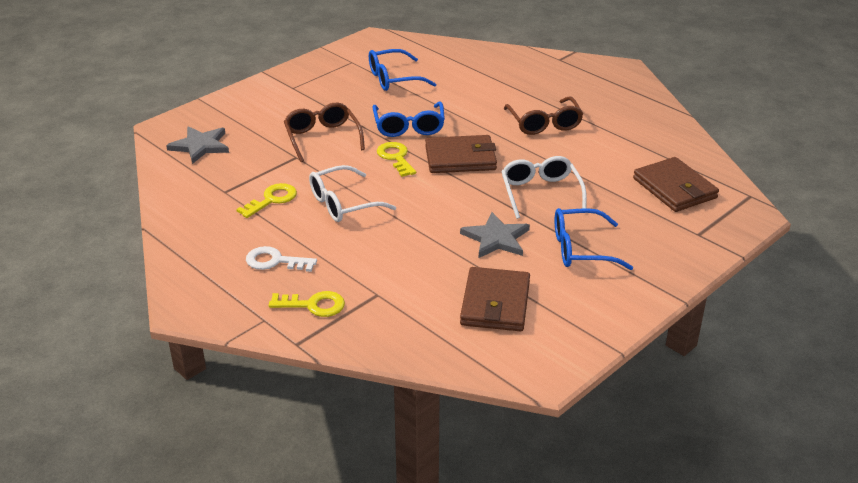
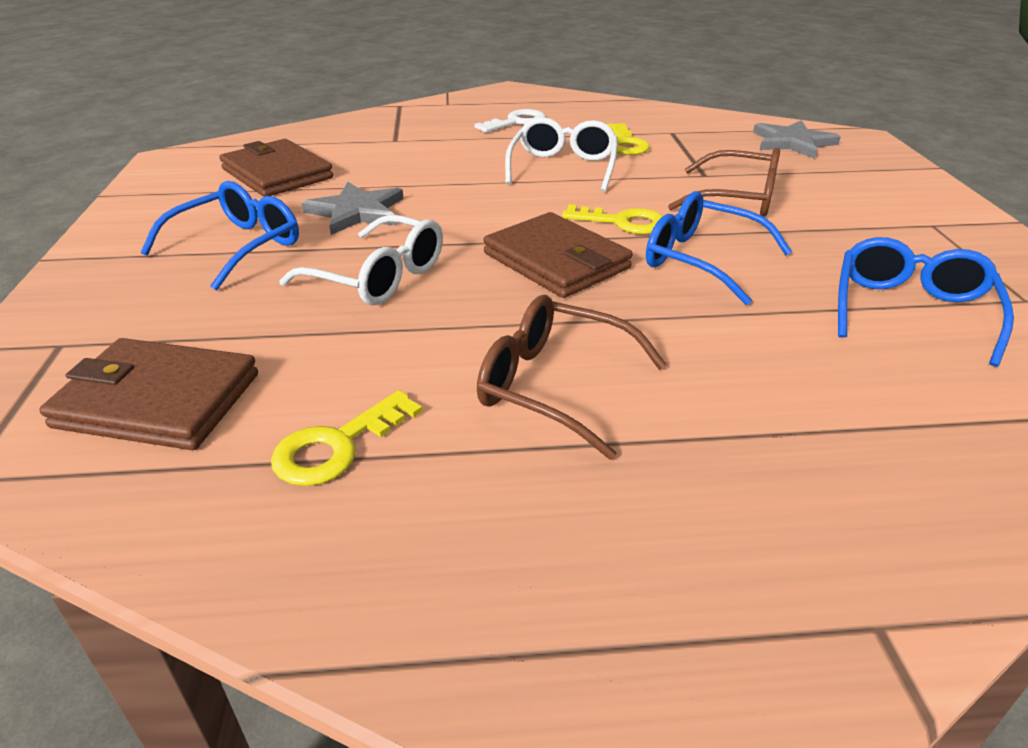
camera: 130 degrees right, 0 degrees up
(313, 305) = (430, 119): yellow key -> yellow key (337, 446)
(460, 158) = (556, 261): brown wallet -> brown wallet turned 75 degrees counterclockwise

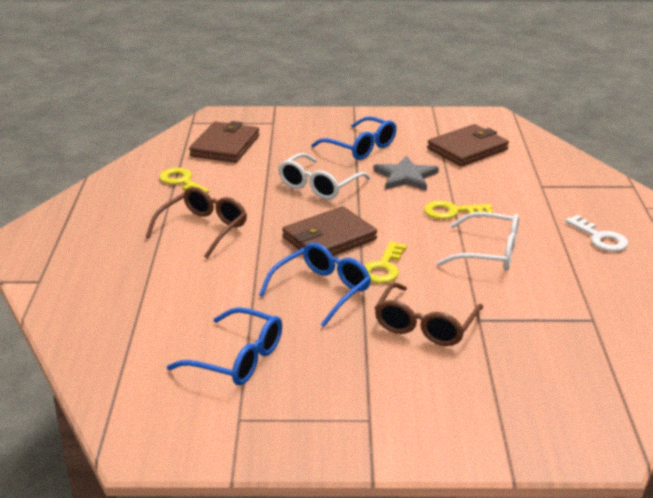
camera: 95 degrees right, 5 degrees down
(624, 144) = (551, 287): yellow key -> yellow key (452, 212)
(792, 142) = (575, 391): grey star -> none

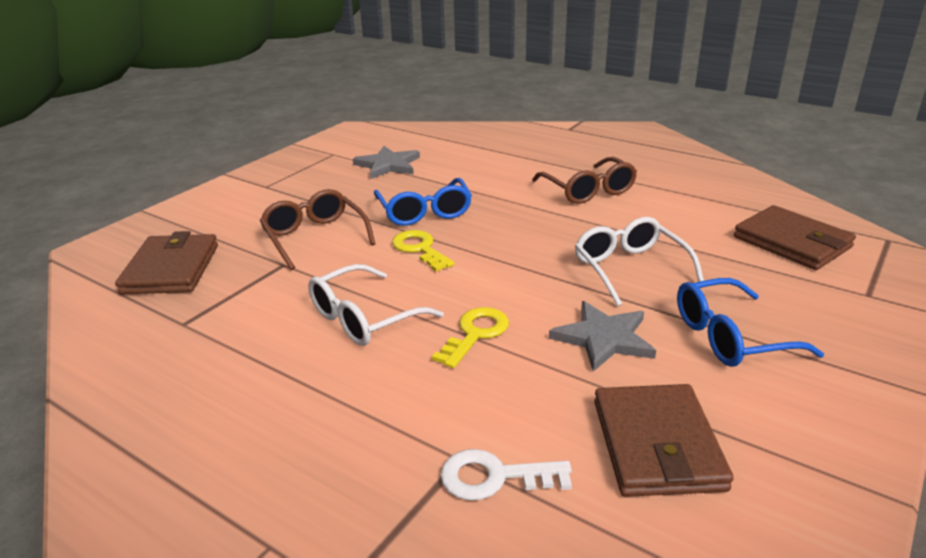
camera: 125 degrees right, 0 degrees up
(181, 182) = (703, 201): yellow key -> none
(238, 359) = (388, 165): blue glasses -> grey star
(329, 238) = (505, 240): brown wallet -> brown wallet (171, 269)
(600, 238) = (274, 425): white key -> white key (494, 477)

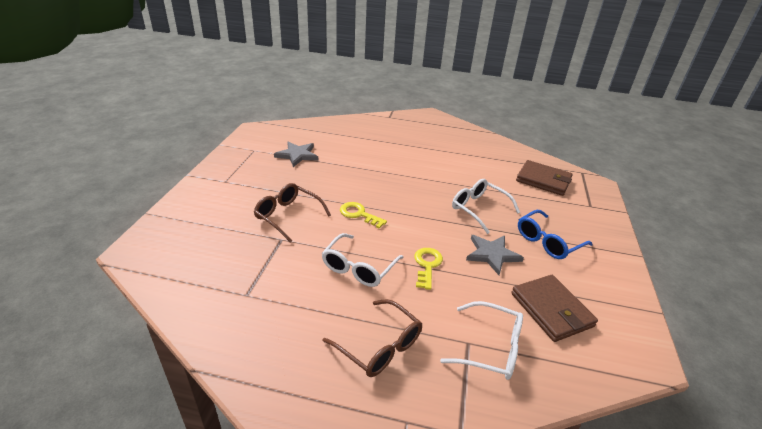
camera: 25 degrees left, 5 degrees up
(171, 269) = (206, 256): brown wallet -> none
(424, 212) = (344, 187): blue glasses -> none
(494, 477) = (491, 348): white key -> white glasses
(588, 191) = (427, 160): brown glasses -> brown glasses (380, 346)

